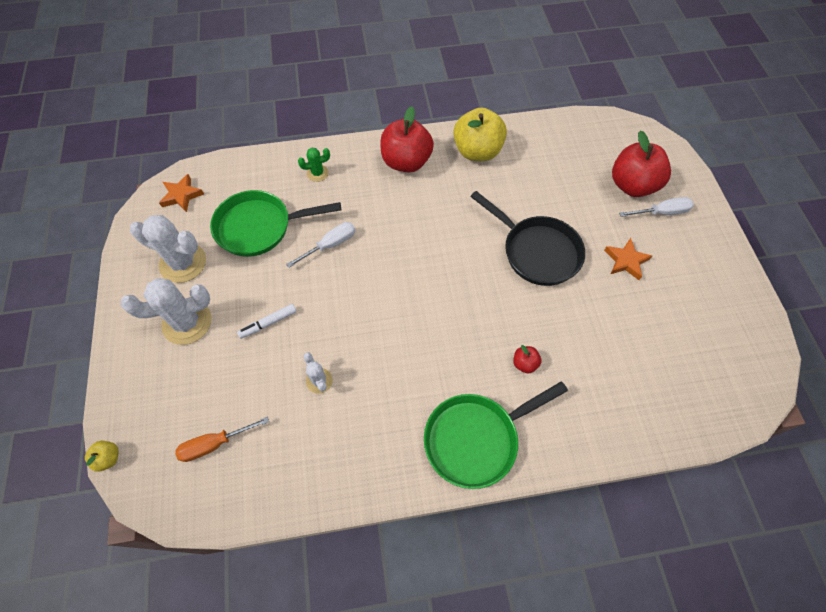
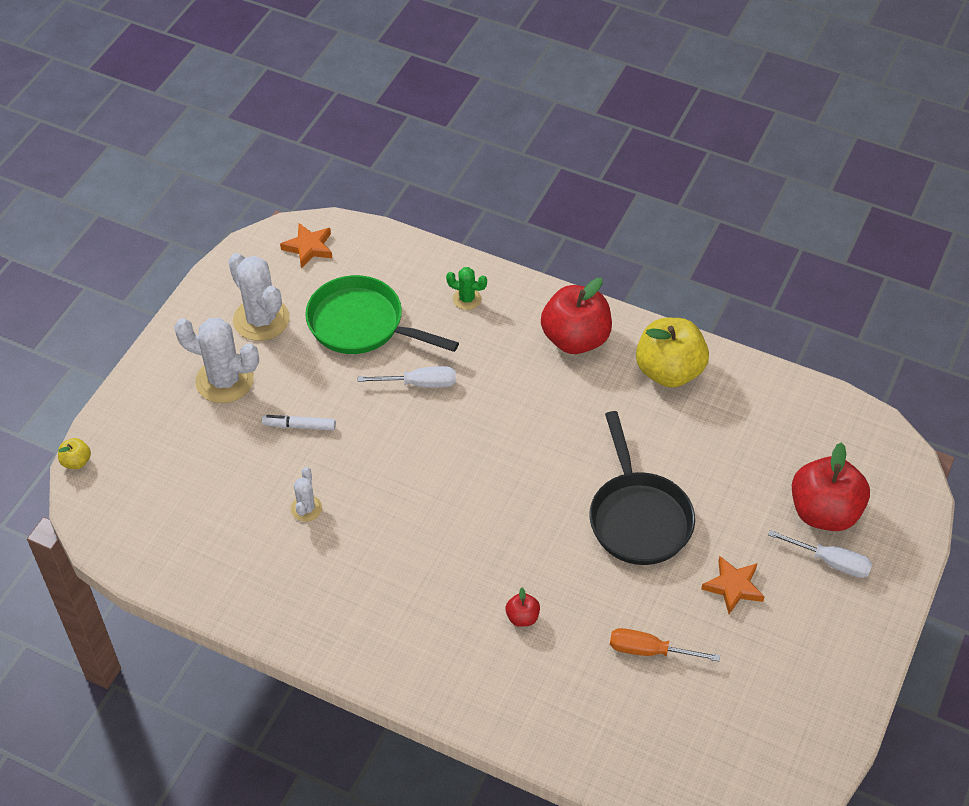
camera: 35 degrees right, 10 degrees down
(214, 444) = (172, 506): orange screwdriver -> orange screwdriver (649, 651)
(476, 439) = (412, 652): green pan -> none

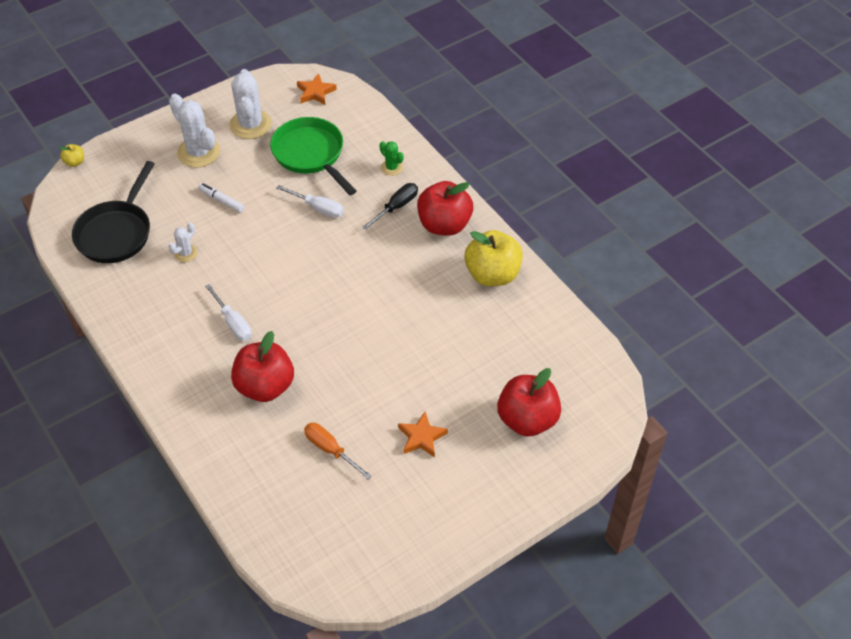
camera: 30 degrees right, 0 degrees up
(507, 342) = (396, 207): none -> black screwdriver
(522, 617) = (265, 386): red apple -> red apple, size x2.31
(638, 518) = (393, 360): black pan -> black pan (116, 233)
(831, 562) = (504, 455): white screwdriver -> white screwdriver (233, 322)

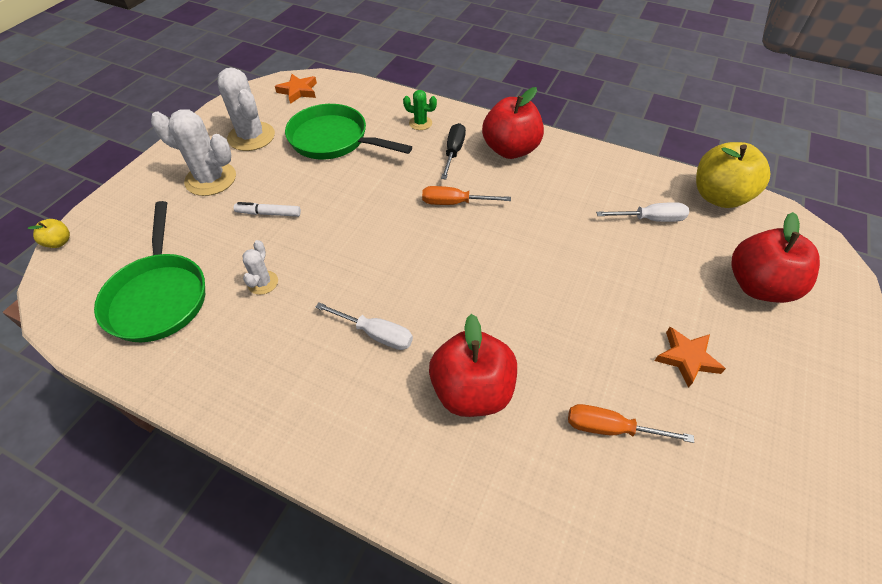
camera: 30 degrees left, 0 degrees up
(116, 233) = (159, 296): black pan -> green pan
(318, 208) = (378, 181): white screwdriver -> white screwdriver (650, 219)
(360, 252) = (454, 203): none -> orange screwdriver
(492, 274) = (591, 172): yellow apple -> yellow apple (718, 196)

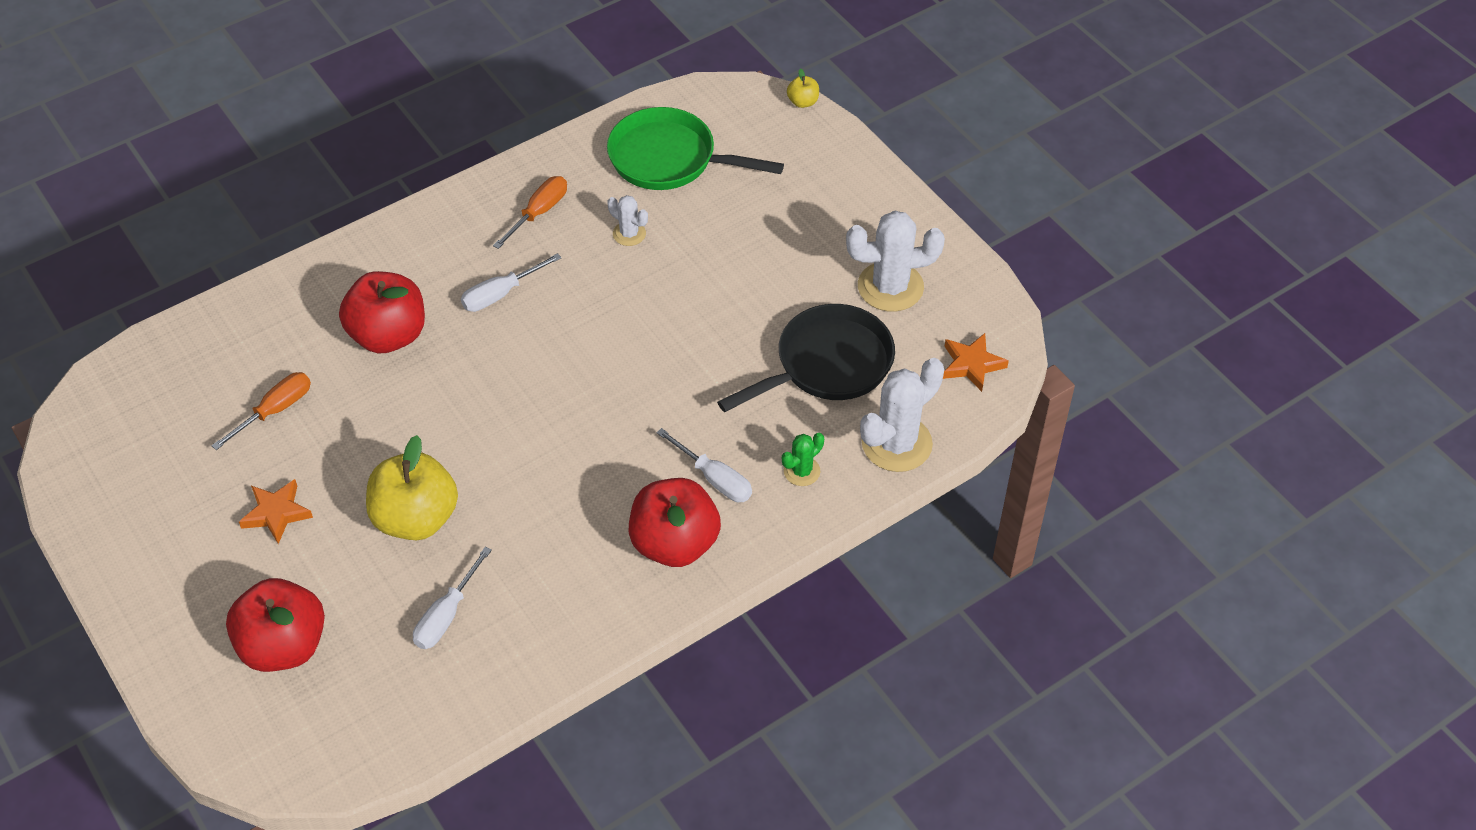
camera: 120 degrees right, 0 degrees up
(211, 179) = (827, 231): white cactus -> white cactus (896, 444)
(269, 213) = (729, 265): white marker -> none
(333, 140) = (827, 364): green pan -> black pan
(453, 152) = (714, 479): black screwdriver -> white screwdriver
(454, 203) = (622, 434): orange screwdriver -> orange screwdriver (539, 212)
(718, 196) = (419, 722): yellow apple -> yellow apple (416, 518)

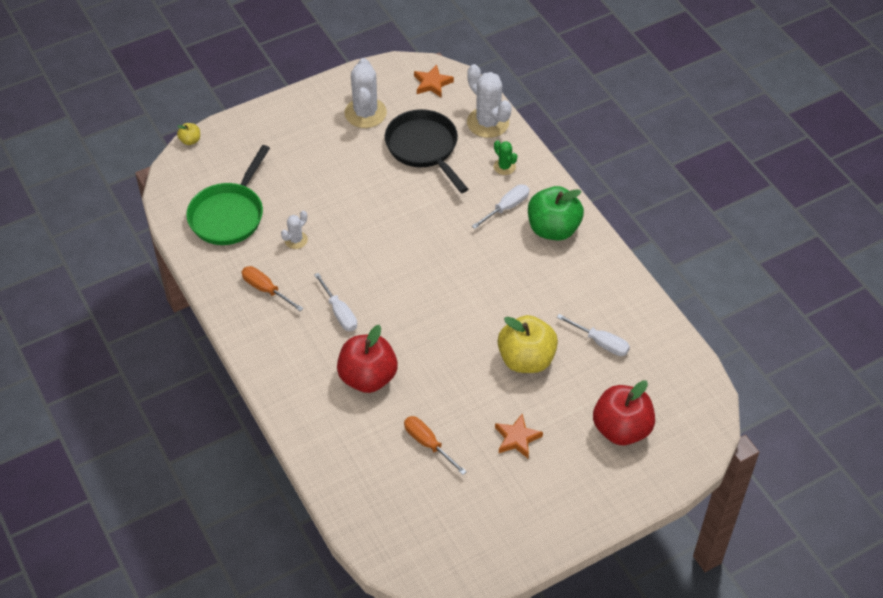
camera: 85 degrees left, 0 degrees up
(674, 543) = (553, 229): red apple -> green apple

